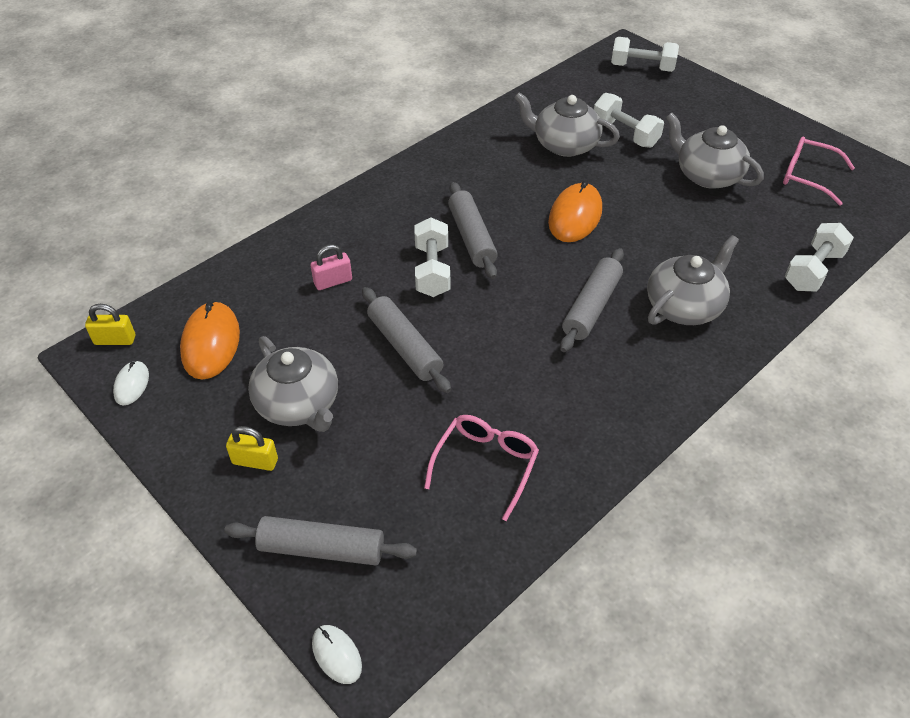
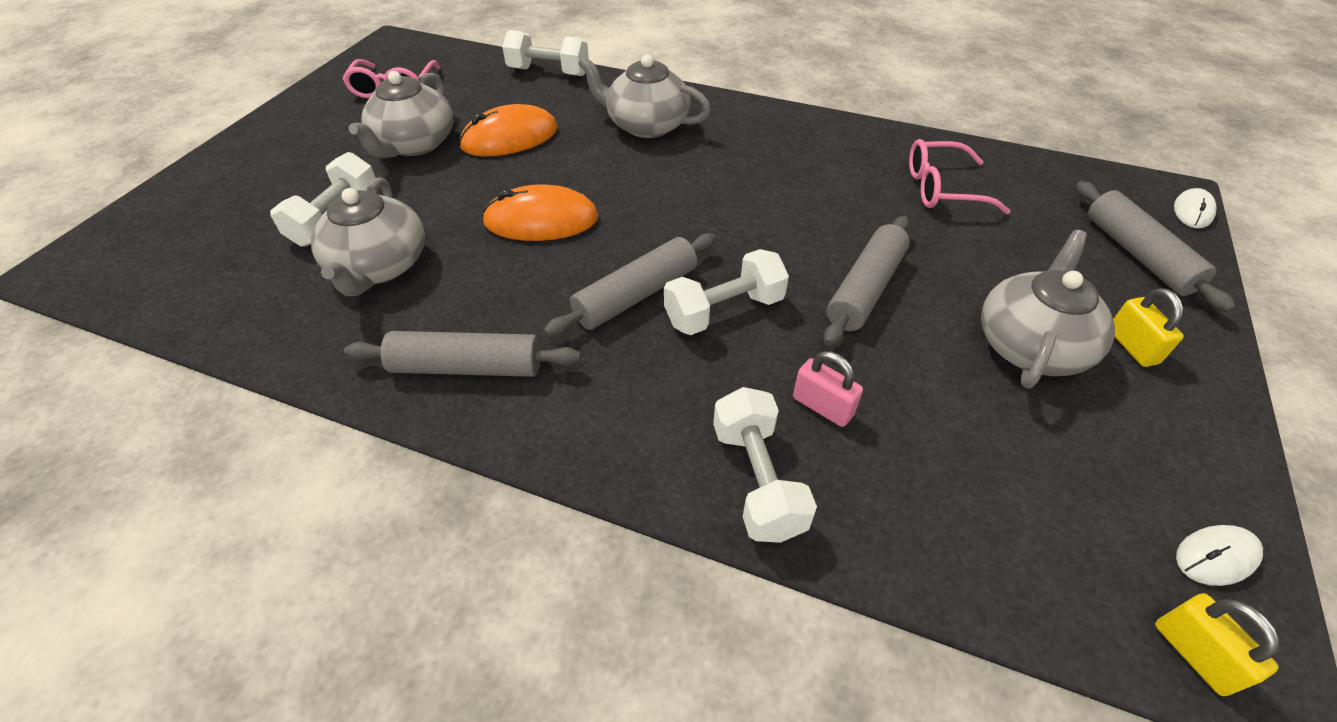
camera: 115 degrees left, 0 degrees up
(211, 343) = (1054, 496): orange mouse -> orange mouse (510, 138)
(591, 307) = (690, 175): grey rolling pin -> grey rolling pin (467, 367)
(642, 68) = (137, 239): white dumbbell -> white dumbbell (757, 480)

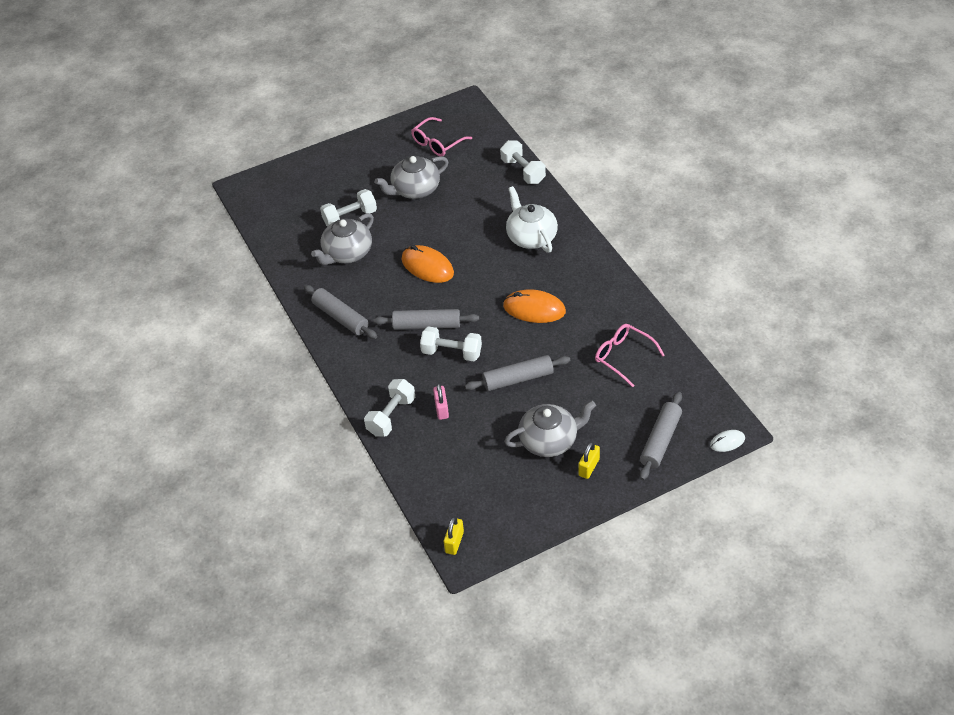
camera: 45 degrees right, 0 degrees up
(510, 138) = (460, 209): orange mouse -> orange mouse (534, 309)
(646, 125) = (531, 237): grey teapot -> white teapot
(1216, 556) = (501, 532): white mouse -> none

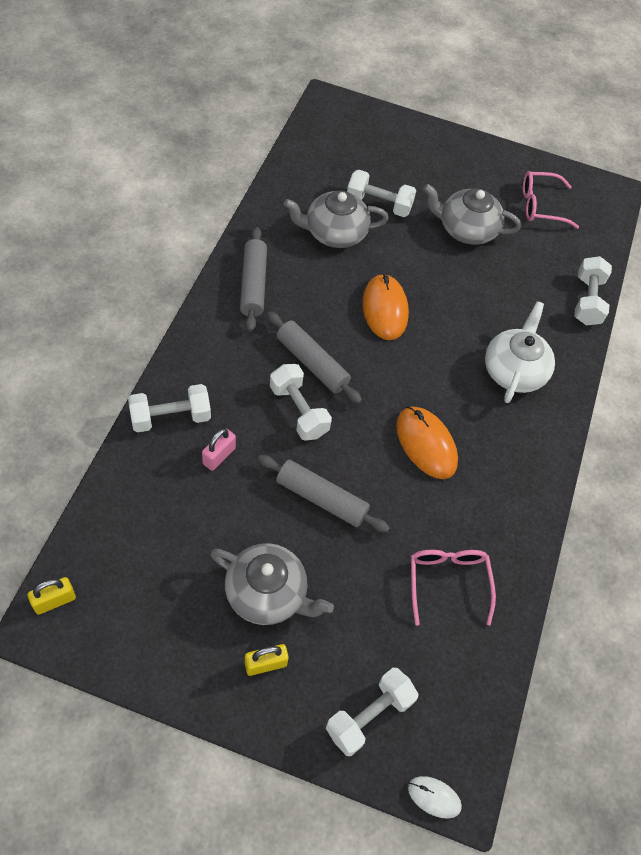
camera: 35 degrees right, 10 degrees up
(660, 441) = (369, 715): grey rolling pin -> white dumbbell

